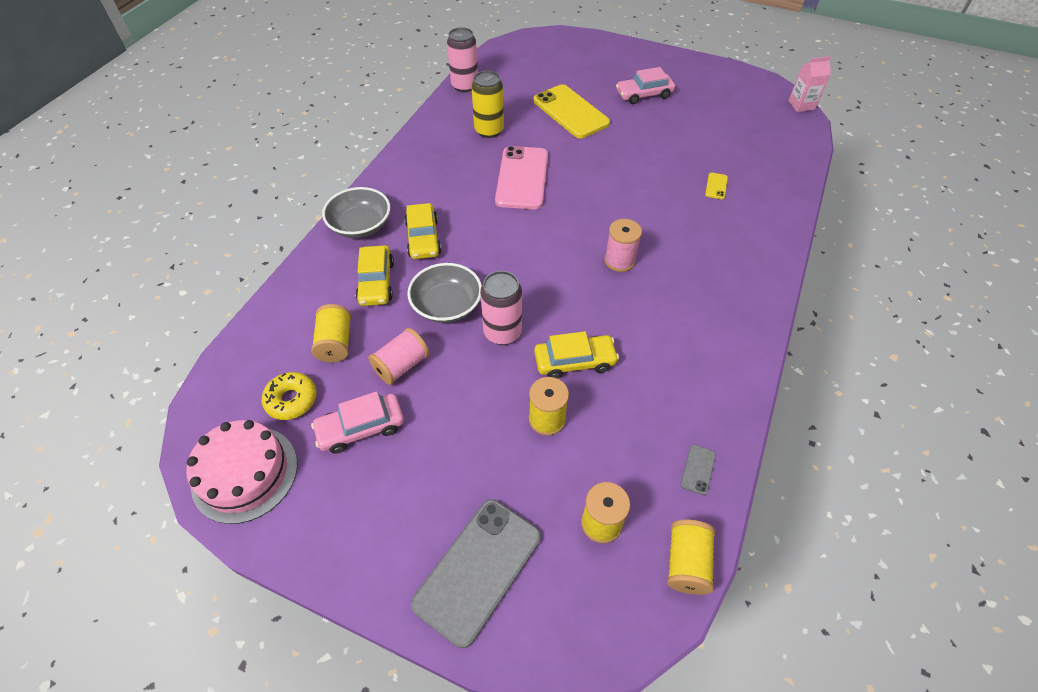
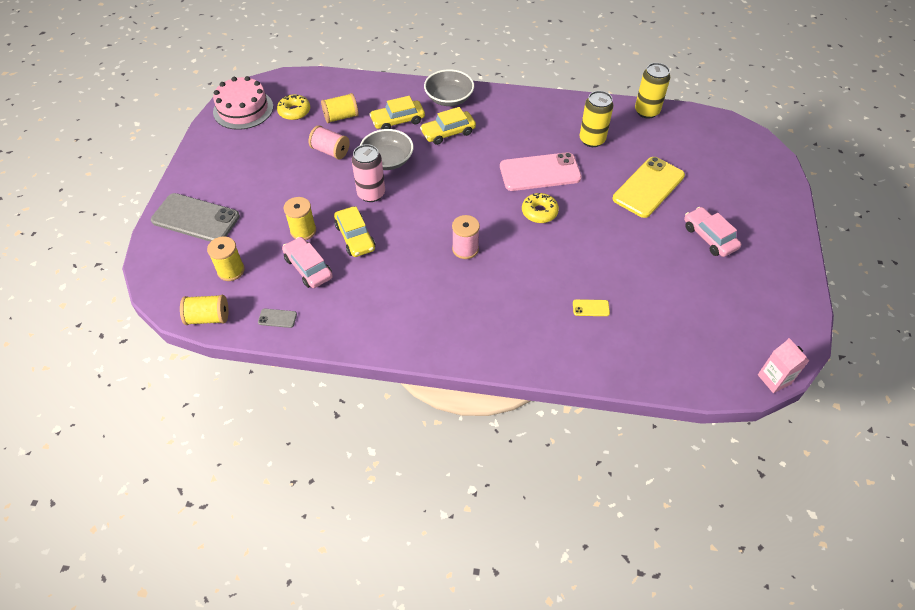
camera: 75 degrees right, 0 degrees up
(361, 428) = (280, 146): pink car -> pink car (308, 268)
(464, 86) = (646, 111): pink can -> yellow can
(581, 191) = (539, 212): none -> yellow donut

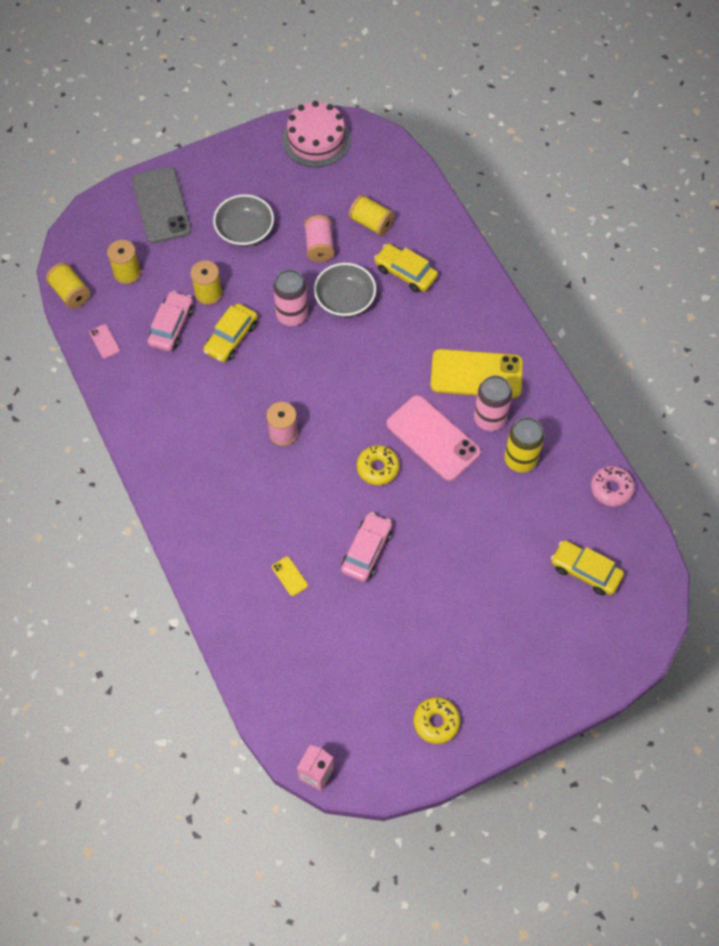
camera: 55 degrees right, 10 degrees up
(277, 318) = (104, 341): grey phone -> pink phone
(294, 111) = (347, 181): yellow donut -> yellow donut (436, 722)
(448, 132) = (424, 325): yellow car -> yellow car (585, 571)
(449, 98) = (475, 295): grey bowl -> grey bowl (245, 230)
(549, 138) = (489, 419): none -> pink can
(646, 111) = (611, 489): yellow can -> pink donut
(648, 187) = (490, 548): yellow phone -> yellow phone (476, 374)
(709, 237) = (461, 638): pink car -> pink car (366, 551)

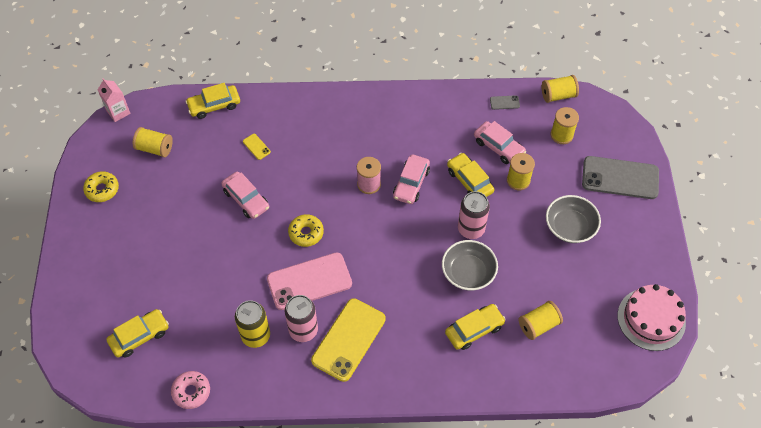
camera: 115 degrees right, 5 degrees down
(104, 341) = (504, 102): pink phone -> grey phone
(251, 658) = (214, 105): none -> yellow car
(261, 392) = (411, 183): none -> pink car
(289, 576) = (256, 147): yellow phone -> yellow phone turned 60 degrees clockwise
(319, 246) = (530, 275): pink spool -> none
(348, 694) = (155, 148): none -> yellow spool

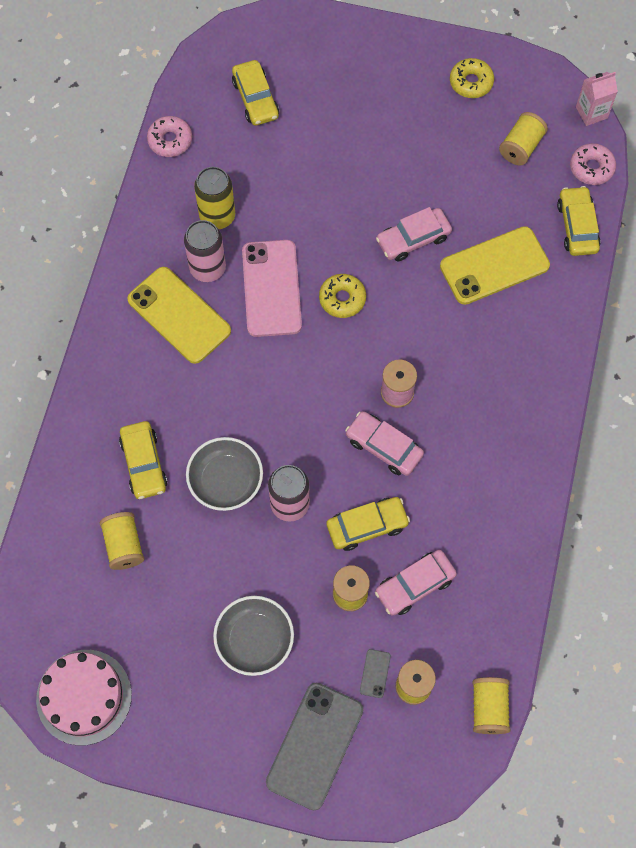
camera: 105 degrees right, 10 degrees up
(165, 105) = (591, 168): none -> pink donut
(256, 147) = (494, 266): yellow phone -> yellow phone, size x2.47
(504, 102) = (493, 621): grey phone -> grey phone (375, 673)

